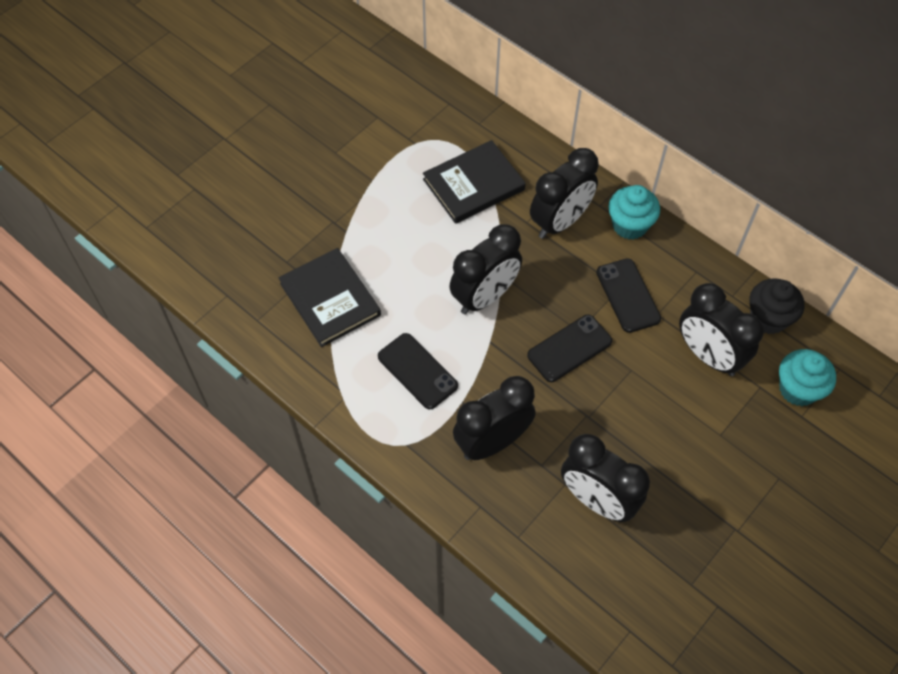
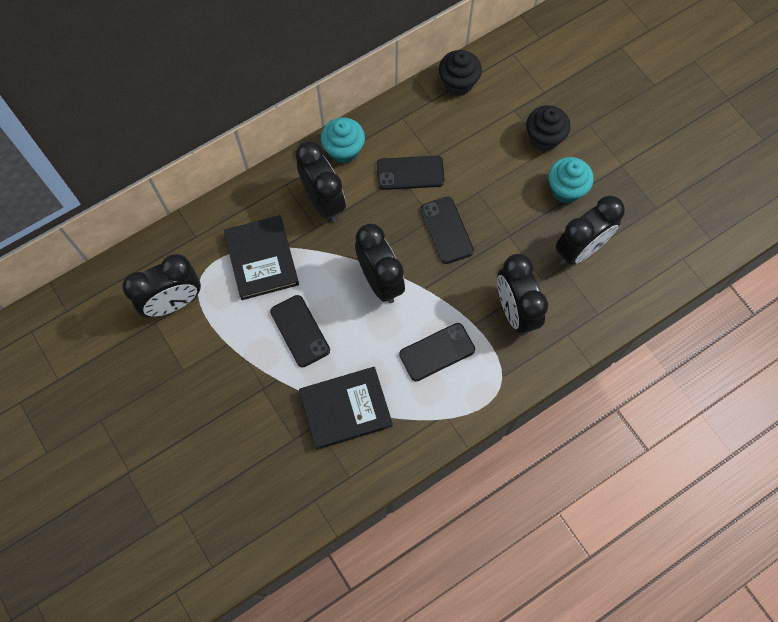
camera: 75 degrees left, 10 degrees up
(404, 238) = (300, 331): none -> black phone
(708, 356) = (479, 135): black clock -> black clock (174, 302)
(735, 428) = (544, 138): none -> black cupcake
(798, 389) = (522, 86): turquoise cupcake -> turquoise cupcake (565, 189)

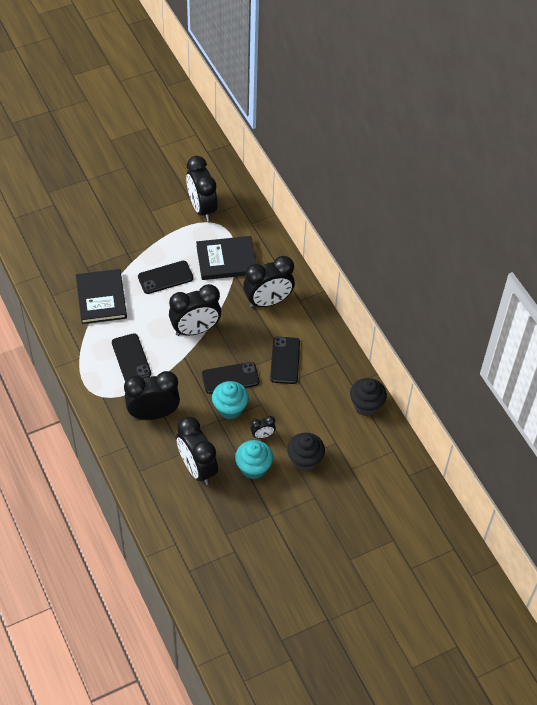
camera: 95 degrees right, 15 degrees down
(344, 150) = (311, 319): turquoise cupcake -> turquoise cupcake (230, 408)
(520, 185) = (262, 435): none -> black clock

